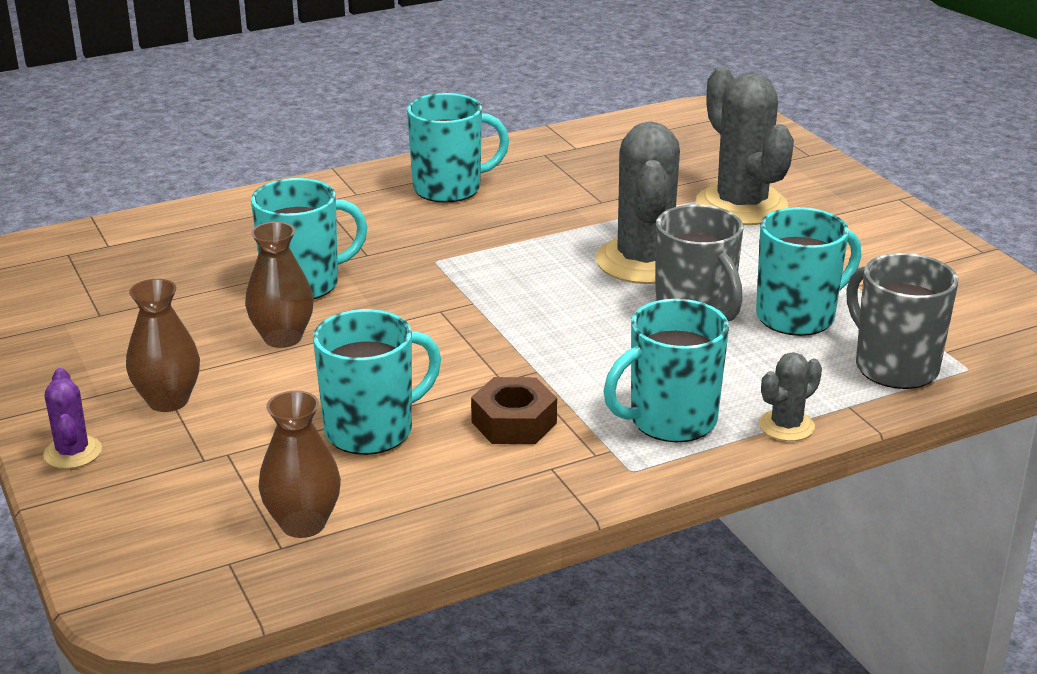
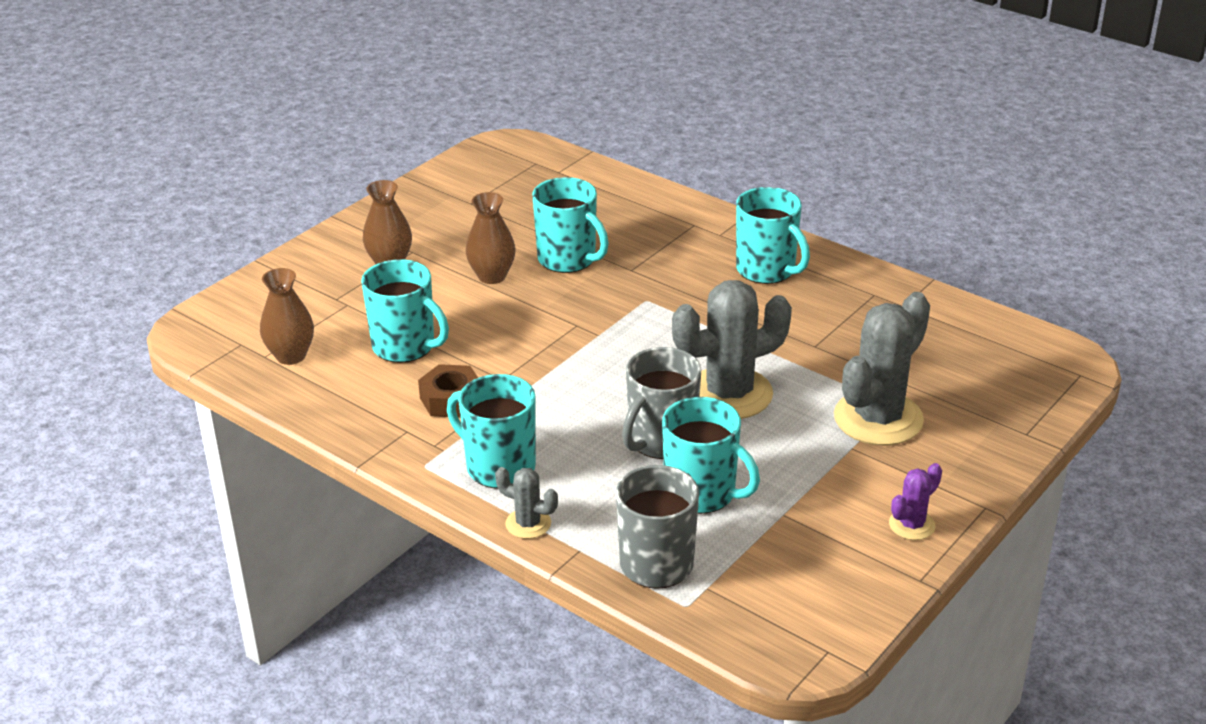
camera: 65 degrees right, 5 degrees up
(73, 452) = (316, 254): purple cactus -> purple cactus (911, 525)

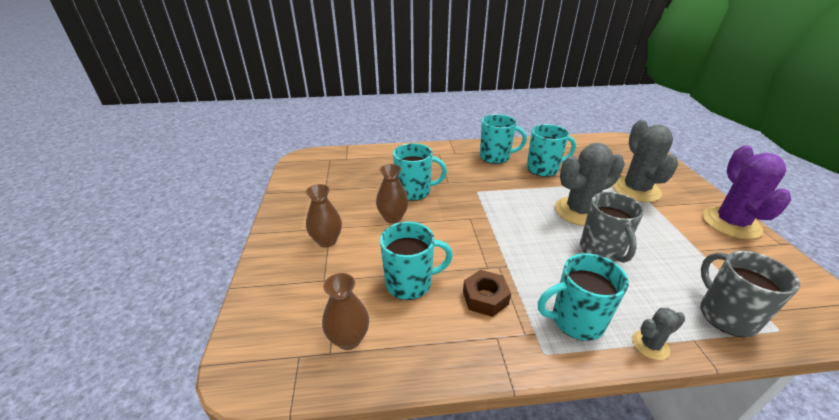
camera: 45 degrees left, 0 degrees up
(702, 493) = (662, 264): turquoise mug -> turquoise mug (543, 169)
(729, 394) = (579, 211): grey cactus -> grey cactus turned 45 degrees clockwise
(911, 525) = (730, 223): purple cactus -> purple cactus, size x2.10

